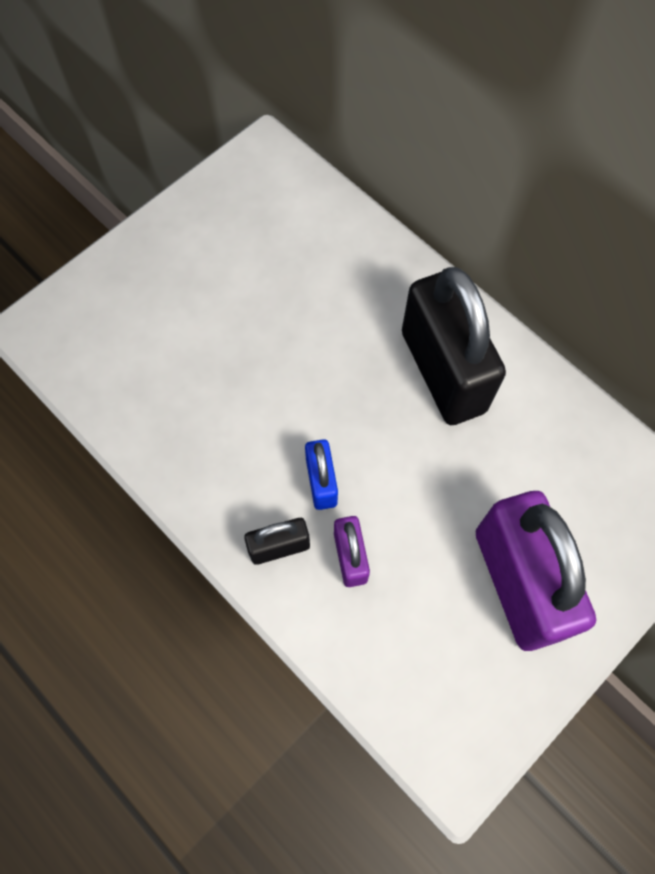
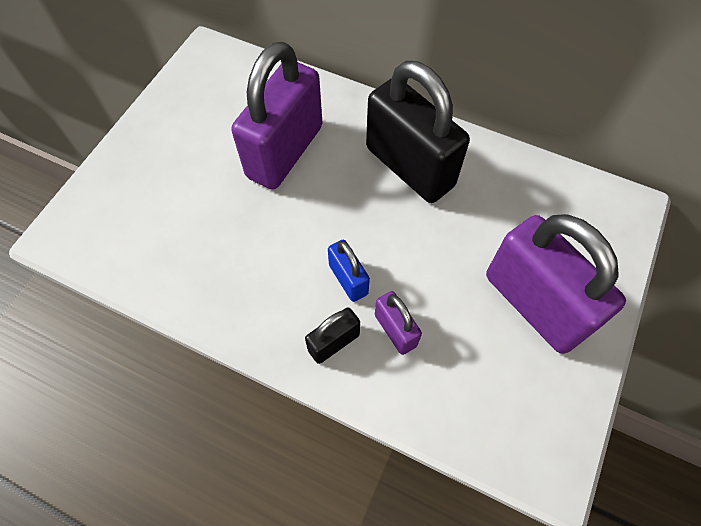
camera: 20 degrees left, 5 degrees down
(307, 307) = (285, 151): none -> purple padlock

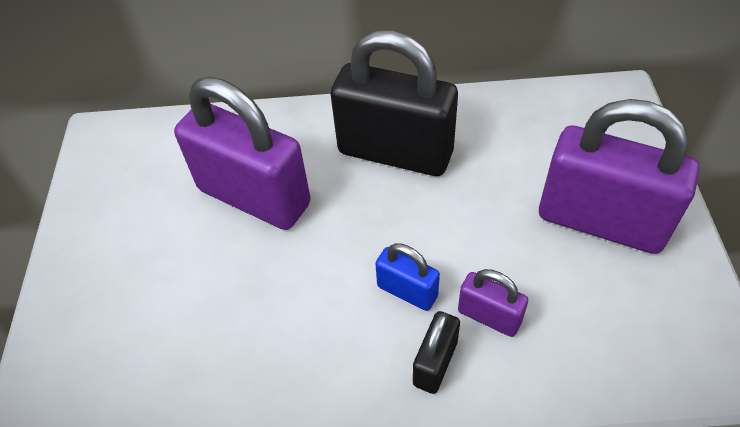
camera: 25 degrees left, 10 degrees down
(285, 151) = (254, 197): purple padlock -> purple padlock turned 60 degrees counterclockwise

